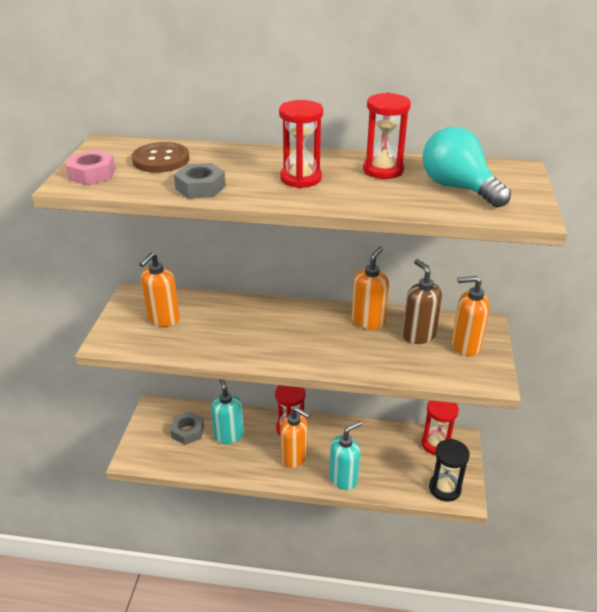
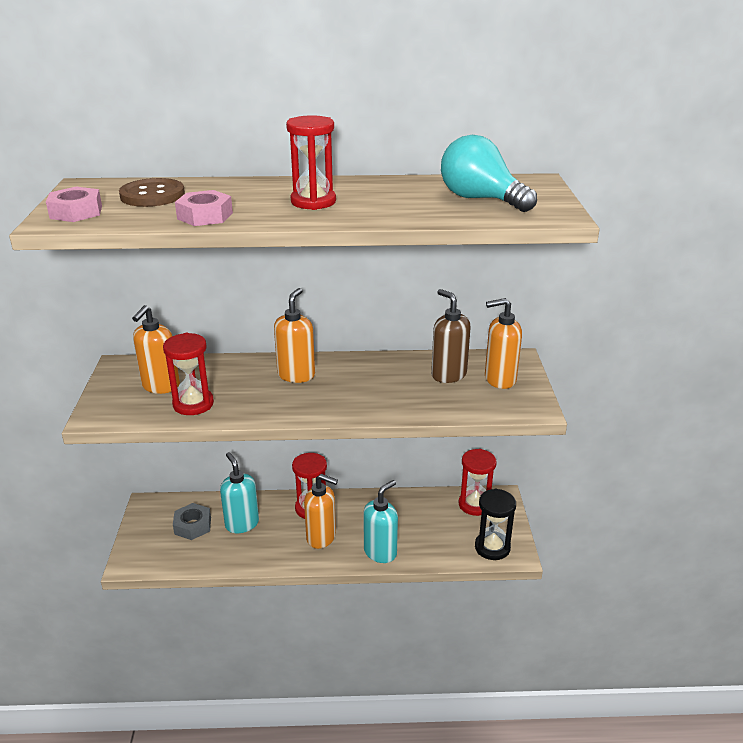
camera: 10 degrees left, 5 degrees down
(200, 187) = (205, 216): grey nut -> pink nut
(368, 321) = (392, 367): orange soap dispenser -> orange soap dispenser (296, 375)
(383, 170) = (398, 190): red hourglass -> red hourglass (193, 404)

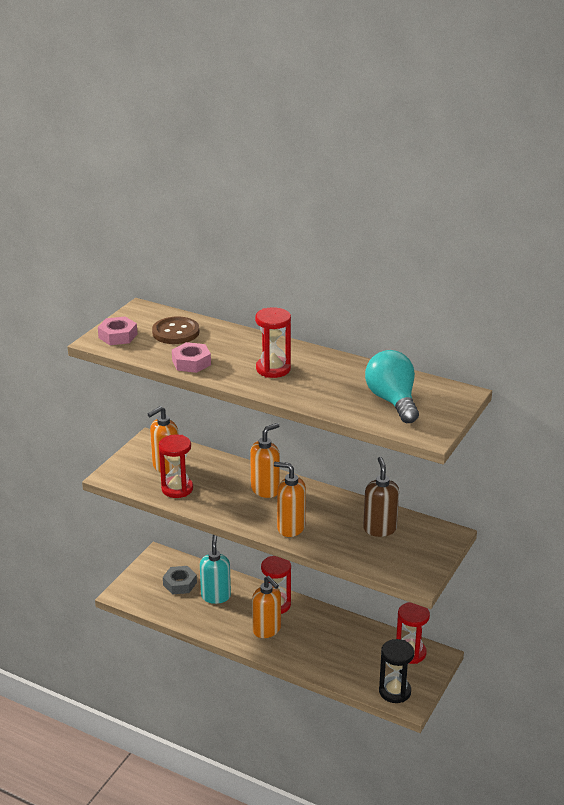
camera: 30 degrees right, 0 degrees up
(380, 552) = (303, 659): turquoise soap dispenser -> none
(499, 379) = (416, 547): orange soap dispenser -> orange soap dispenser (290, 528)

